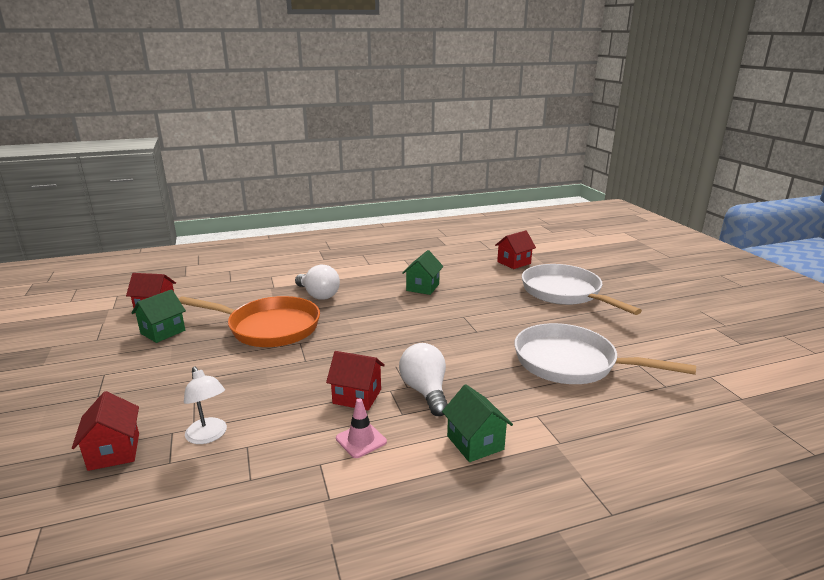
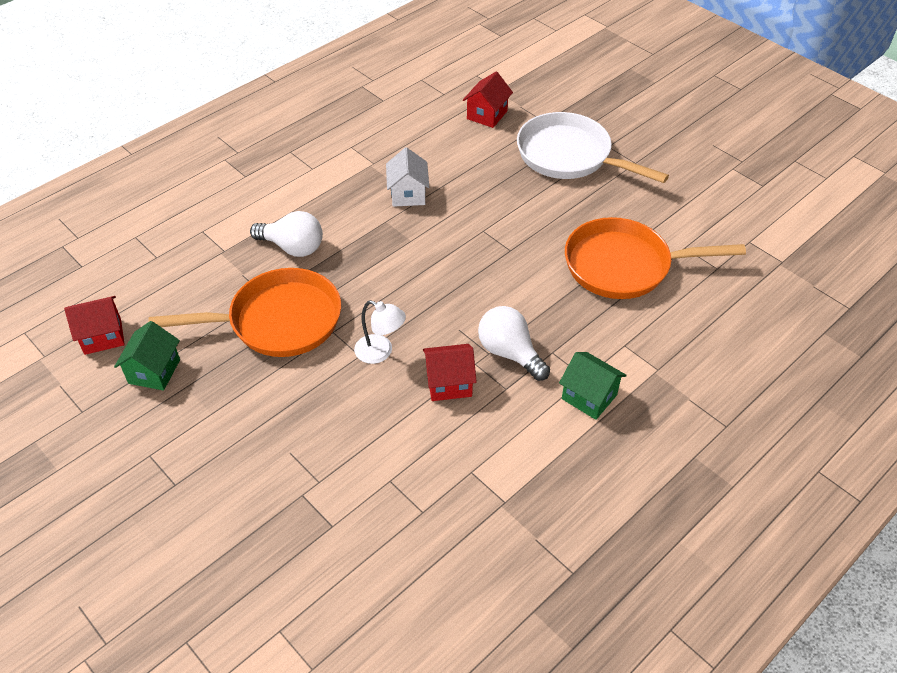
camera: 25 degrees left, 25 degrees up
(114, 451) = (266, 537): red house -> none
(209, 436) = (343, 484): white lamp -> white lamp (380, 352)
(361, 440) = (489, 433): pink traffic cone -> none
(422, 287) = (408, 194): green house -> white house
(571, 363) = (624, 266): white pan -> orange pan

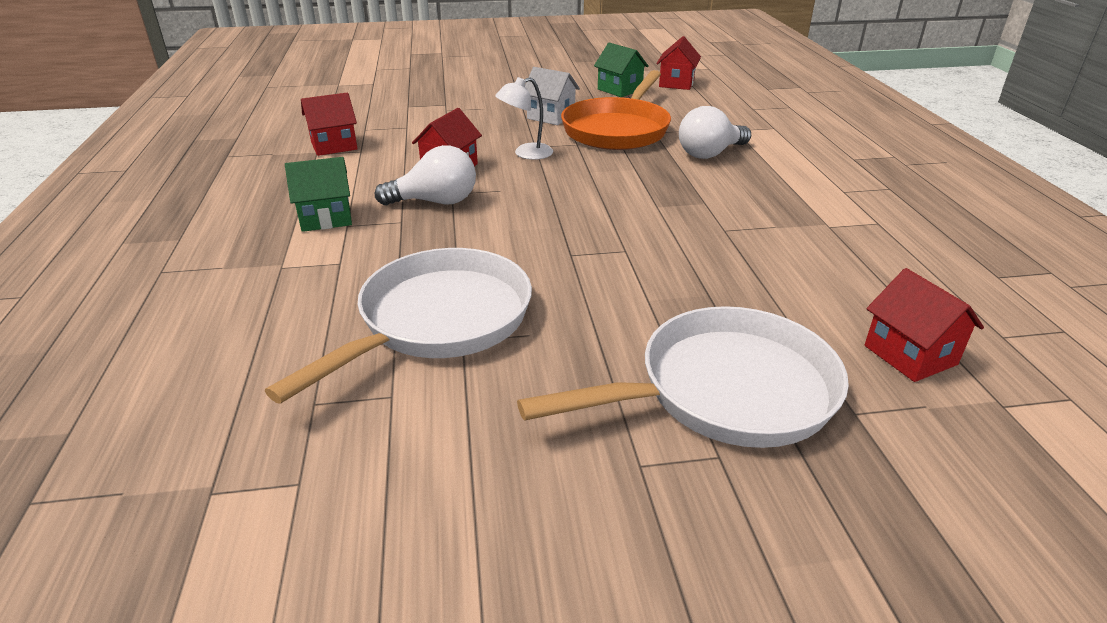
camera: 125 degrees right, 15 degrees down
(408, 194) = (743, 228): white house -> white house (551, 117)
(479, 502) = (334, 146): none -> red house
(624, 266) = (438, 321): orange pan -> white pan

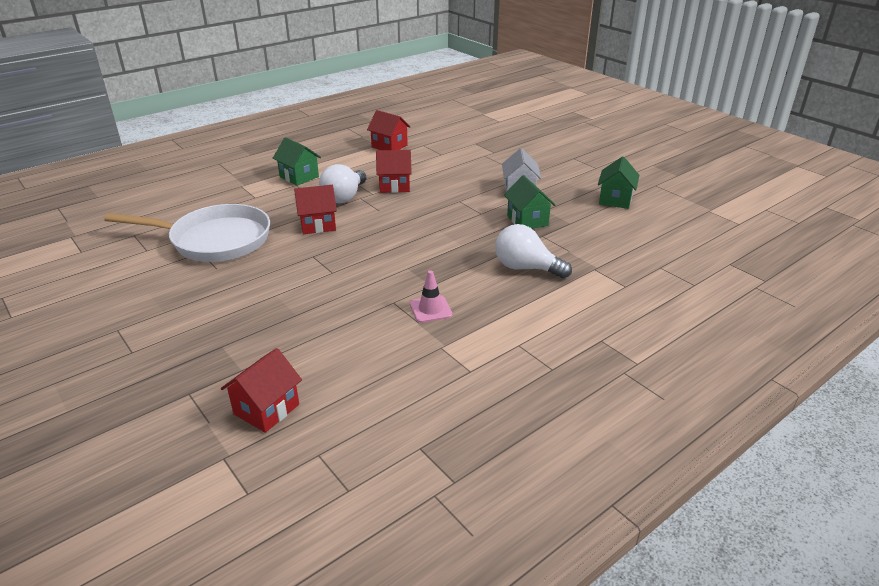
camera: 60 degrees right, 0 degrees up
(435, 202) = (344, 197): white light bulb -> white light bulb turned 60 degrees clockwise
(526, 154) = (443, 201): white lamp -> none
(618, 130) = (527, 220): orange pan -> green house
(676, 83) = (670, 218): red house -> red house (318, 225)
(725, 391) = (190, 342): white pan -> none
(754, 214) = (430, 309): none -> pink traffic cone

